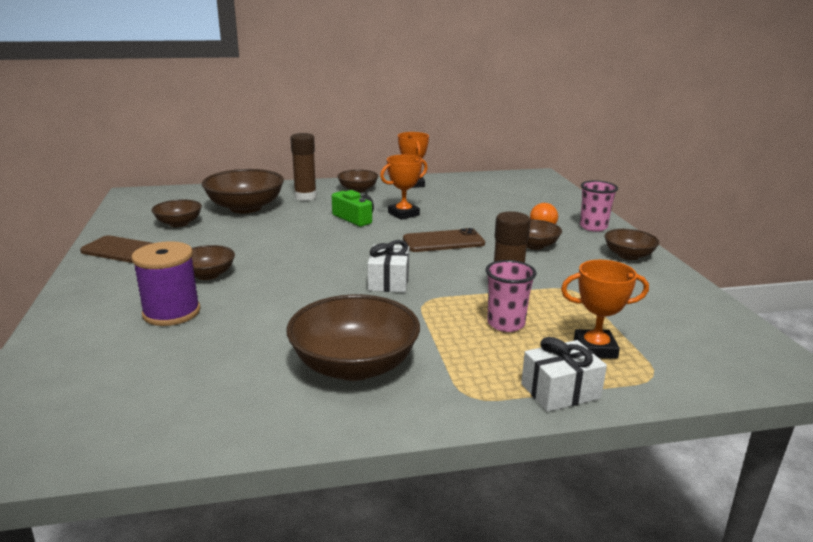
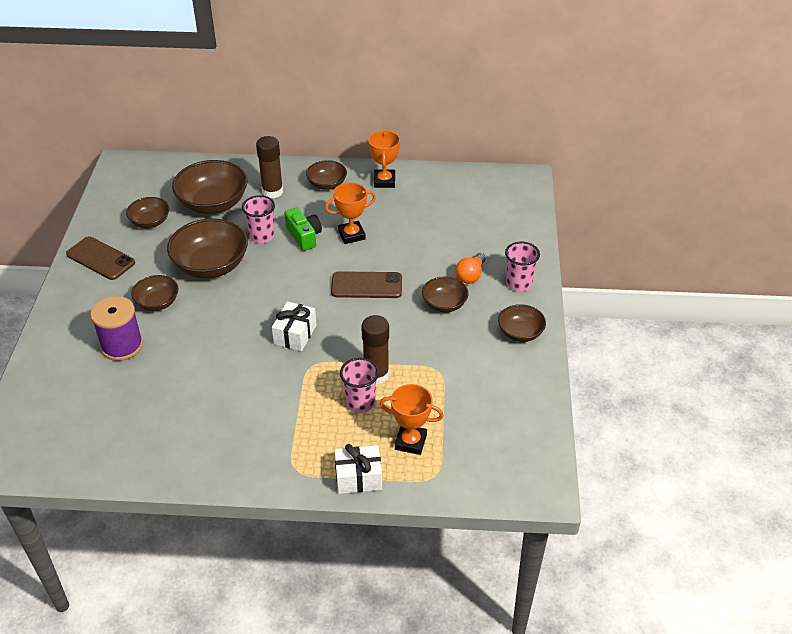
camera: 15 degrees right, 20 degrees up
(309, 222) = (262, 236): none -> pink cup
(354, 365) = (231, 426): brown bowl -> brown bowl (211, 265)

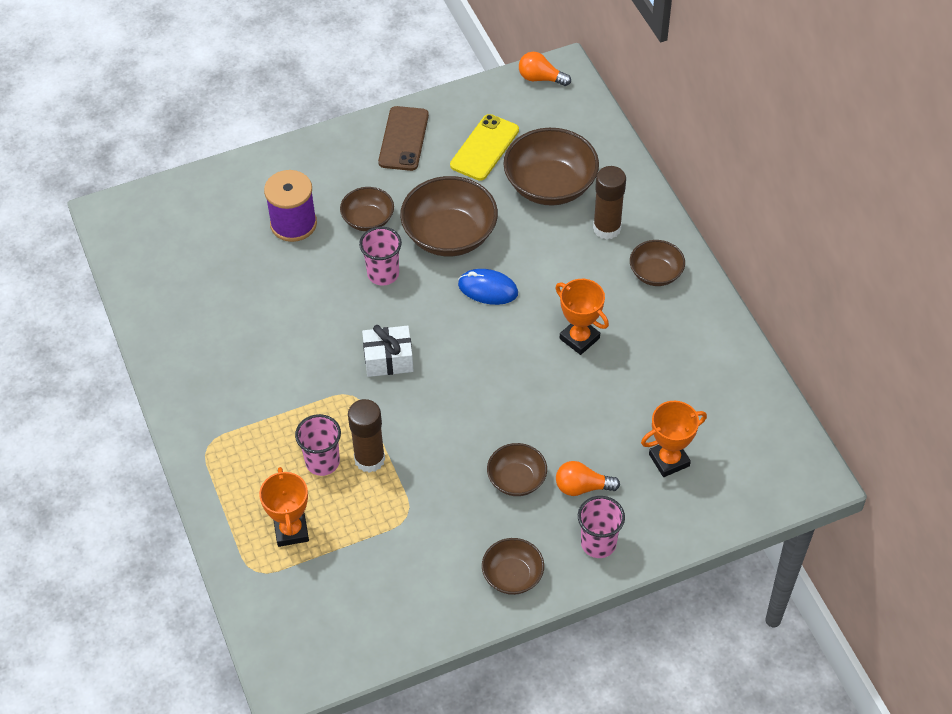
camera: 65 degrees right, 10 degrees up
(116, 175) = (540, 78): none -> orange light bulb
(150, 222) = (484, 148): brown bowl -> yellow phone
(262, 236) = (524, 256): pink cup -> pink cup (383, 274)
(275, 263) = (488, 289): none -> blue mouse
(304, 236) = (548, 294): green camera -> none
(358, 478) = (222, 504): white gift -> none
(366, 285) = (502, 390): brown phone -> none
(384, 181) = (701, 327): orange trophy -> orange trophy (669, 460)

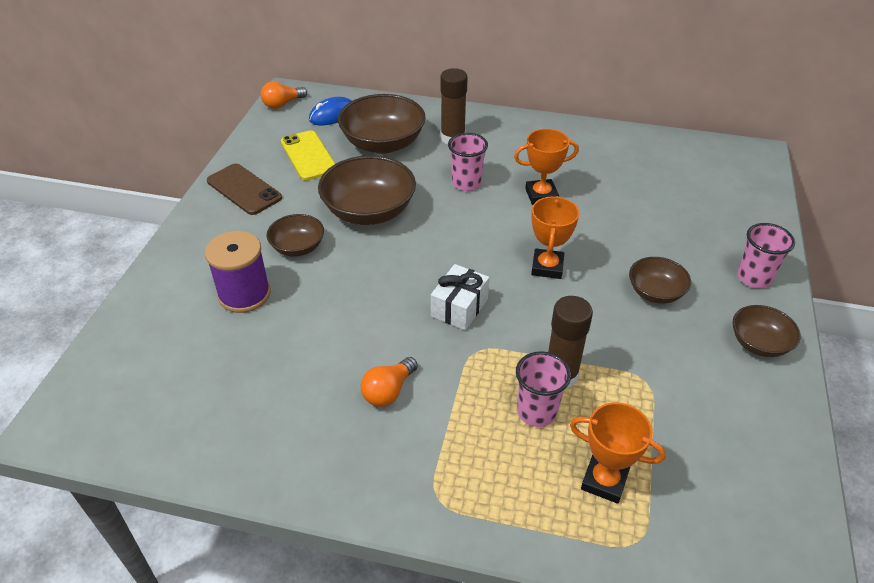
camera: 55 degrees left, 10 degrees down
(383, 274) = (365, 266): pink cup -> pink cup (466, 183)
(488, 289) = (445, 217): blue mouse -> blue mouse (332, 115)
(582, 487) = (689, 260): orange light bulb -> orange light bulb (388, 391)
(655, 273) = (516, 136): brown bowl -> none
(669, 460) = (694, 206): orange trophy -> orange trophy (547, 267)

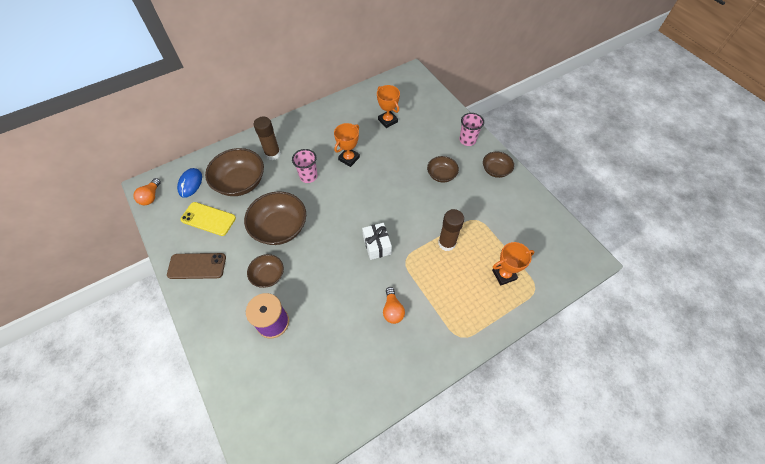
camera: 45 degrees left, 15 degrees up
(537, 412) = (455, 267): pink cup -> none
(547, 267) = (390, 195): orange trophy -> orange trophy (387, 121)

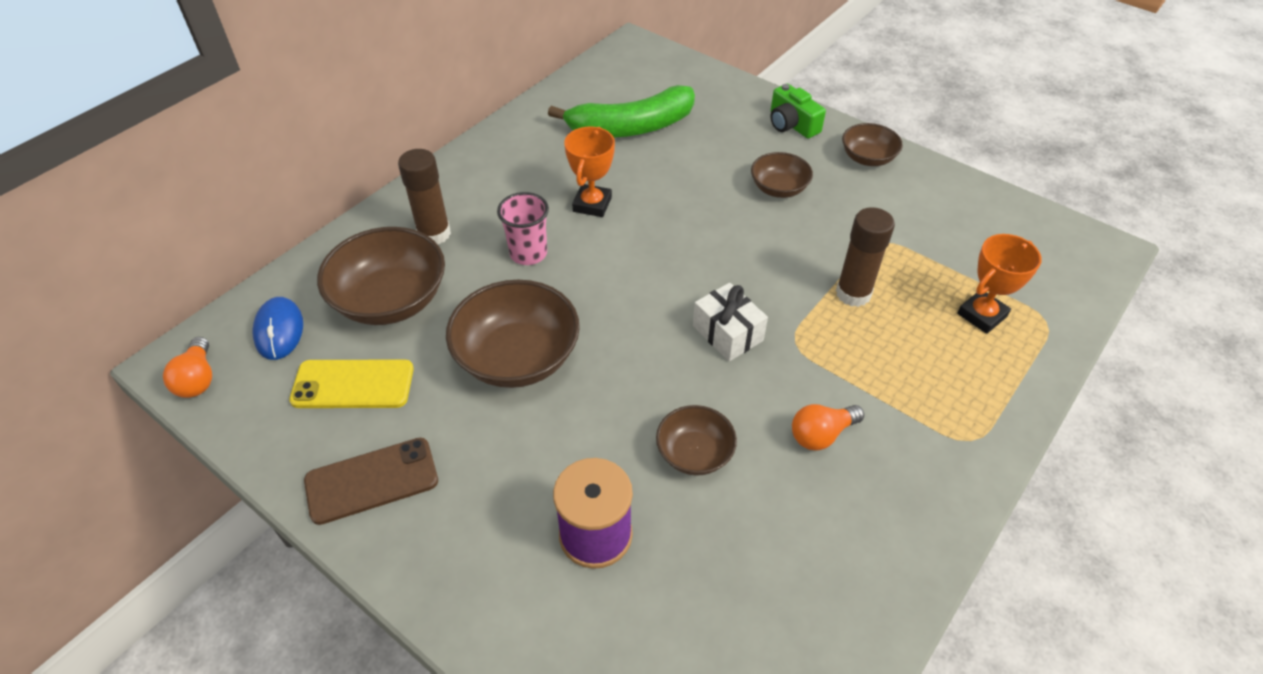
camera: 20 degrees left, 10 degrees down
(268, 275) = (539, 451): brown bowl -> brown bowl (694, 453)
(387, 121) = (631, 127): orange trophy -> green banana
(392, 310) = (821, 434): orange light bulb -> orange light bulb turned 90 degrees clockwise
(467, 140) = (792, 124): pink cup -> green camera

